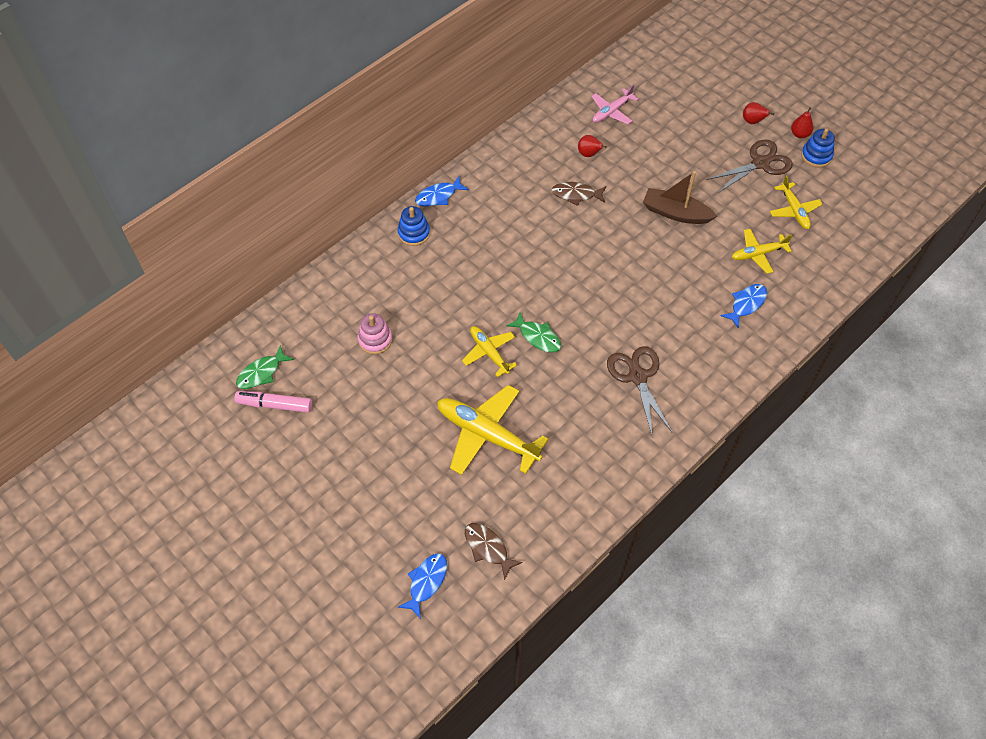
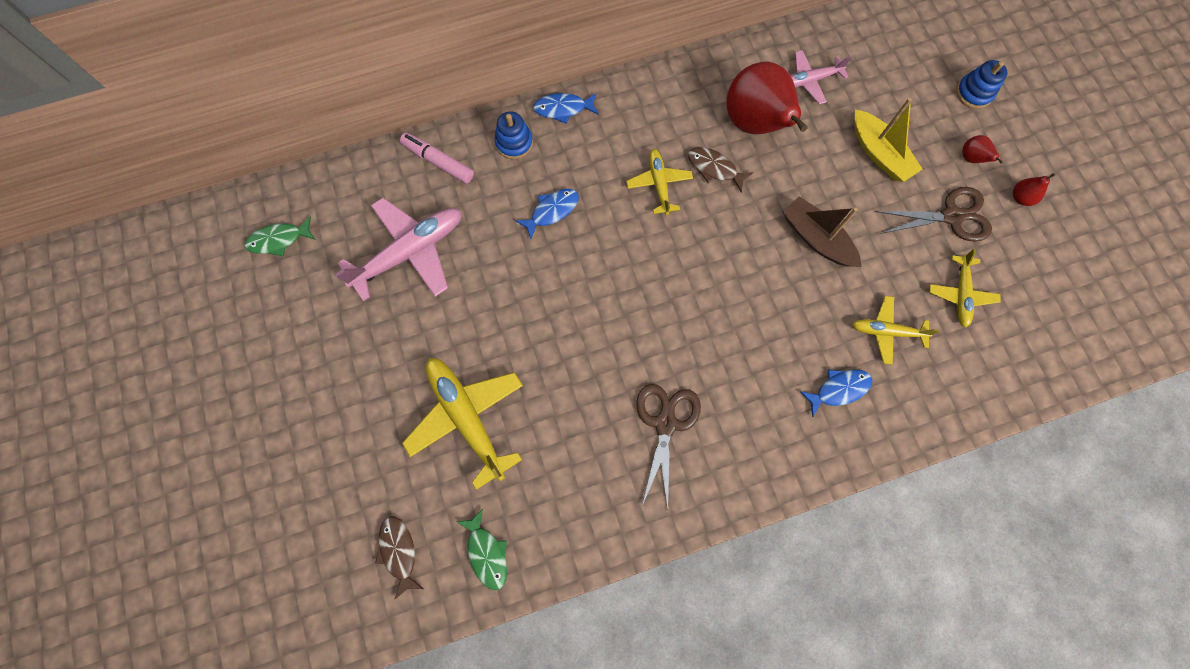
camera: 25 degrees right, 15 degrees up
(275, 405) = (273, 282): pink marker -> pink marker (438, 162)
(375, 340) = (410, 252): pink stacking toy -> pink plane
(426, 582) = (317, 560): blue fish -> blue fish (552, 211)
(489, 353) = (520, 321): yellow plane -> yellow plane (659, 184)
(537, 337) = (581, 325): green fish -> green fish (486, 553)
(589, 154) = (755, 124): red pear -> red pear, size x2.49
(688, 141) = (879, 153): none -> yellow boat
(816, 156) = (1026, 234): blue stacking toy -> blue stacking toy (974, 93)

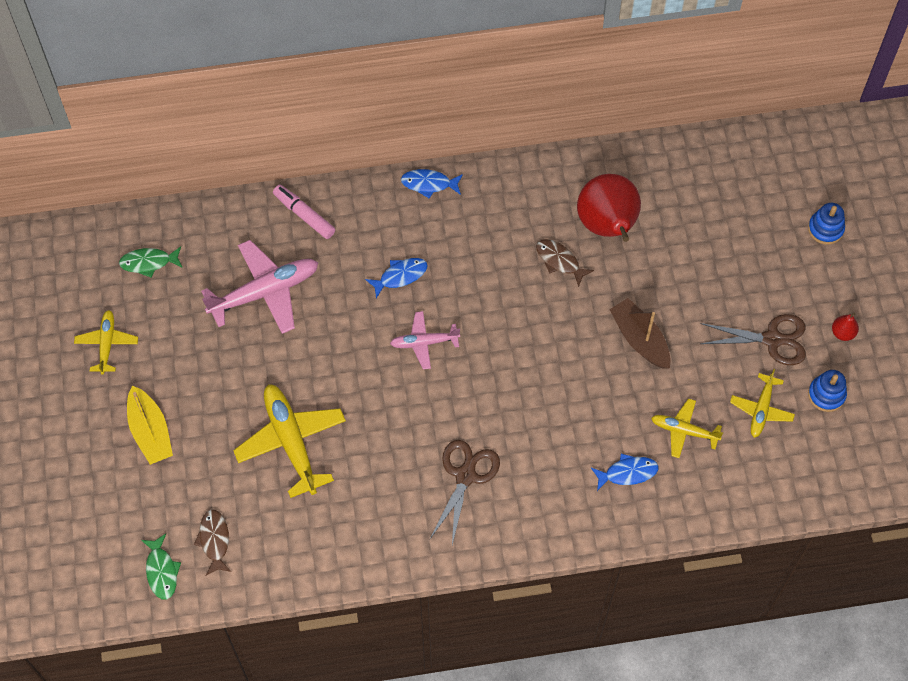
camera: 10 degrees right, 10 degrees down
(486, 553) = (289, 554): green fish -> green fish (161, 571)
(514, 143) = (377, 208): blue stacking toy -> blue stacking toy (826, 395)
(659, 184) = (504, 267): yellow plane -> yellow plane (107, 344)
(809, 80) = (669, 193): pink plane -> pink plane (424, 342)
(879, 153) = (719, 271): yellow boat -> yellow boat (150, 432)
(971, 158) = (805, 290): red pear -> none

